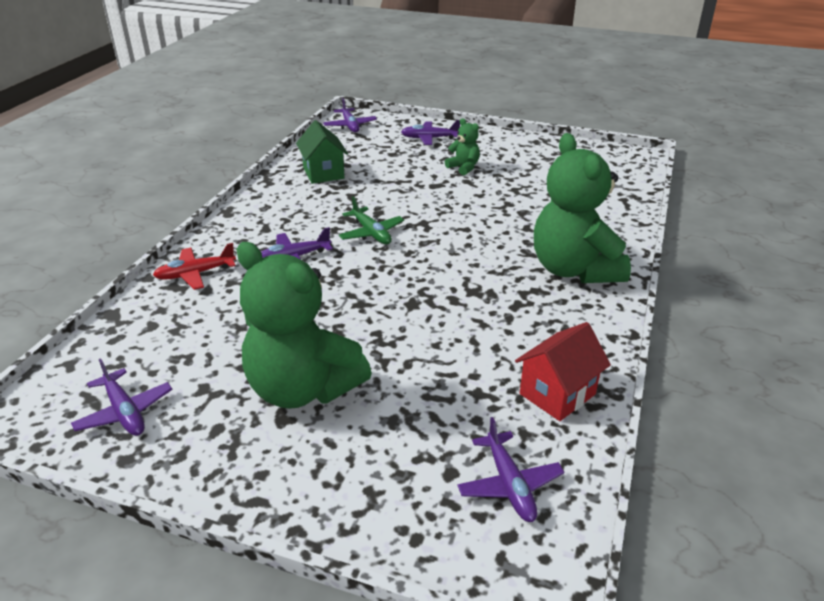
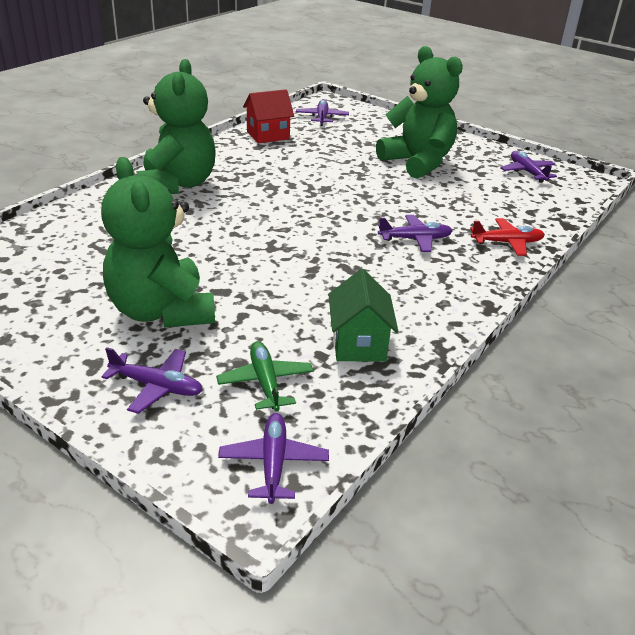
camera: 165 degrees left, 0 degrees up
(371, 233) = (331, 247): green plane -> green plane (265, 382)
(463, 167) = (162, 311): green teddy bear -> green teddy bear, size x2.26

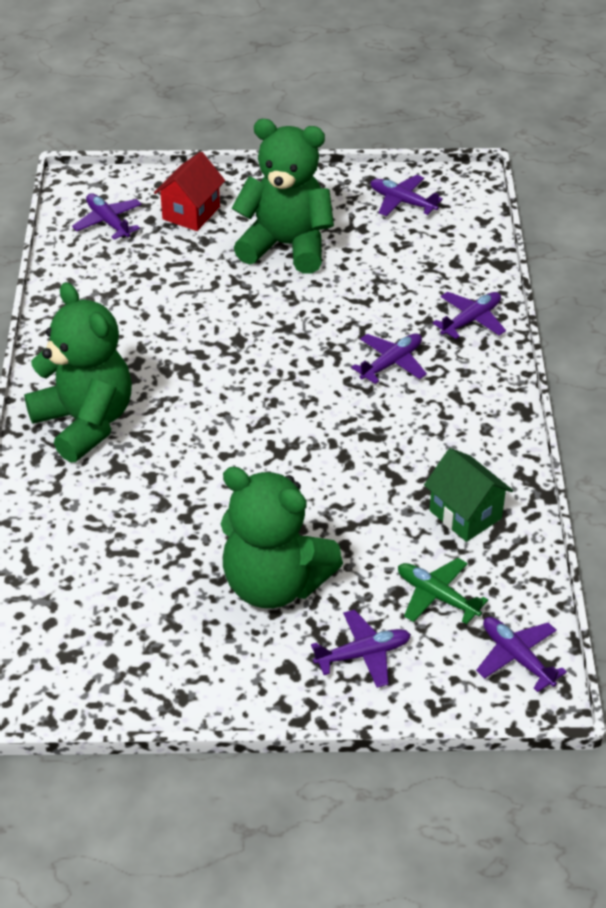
camera: 35 degrees left, 10 degrees up
(268, 135) = (84, 287): red house -> red house (191, 213)
(507, 243) = (471, 320): red plane -> purple plane

